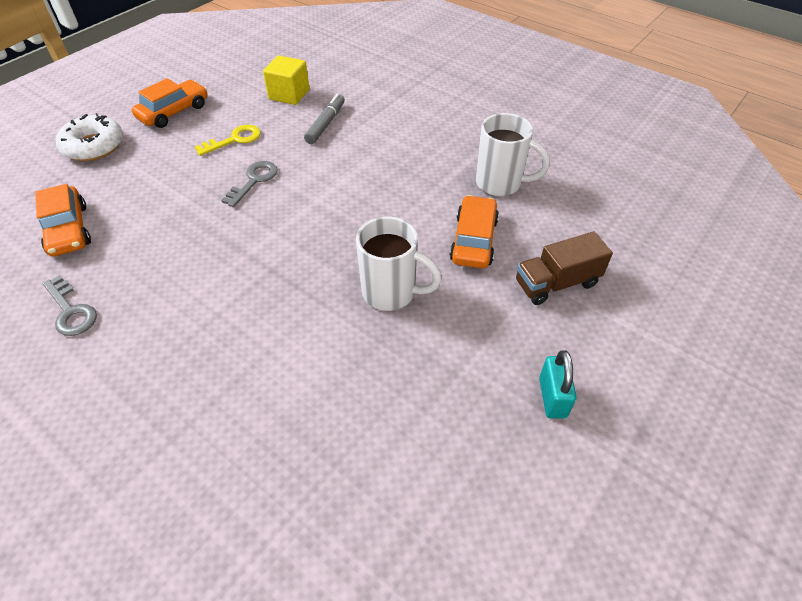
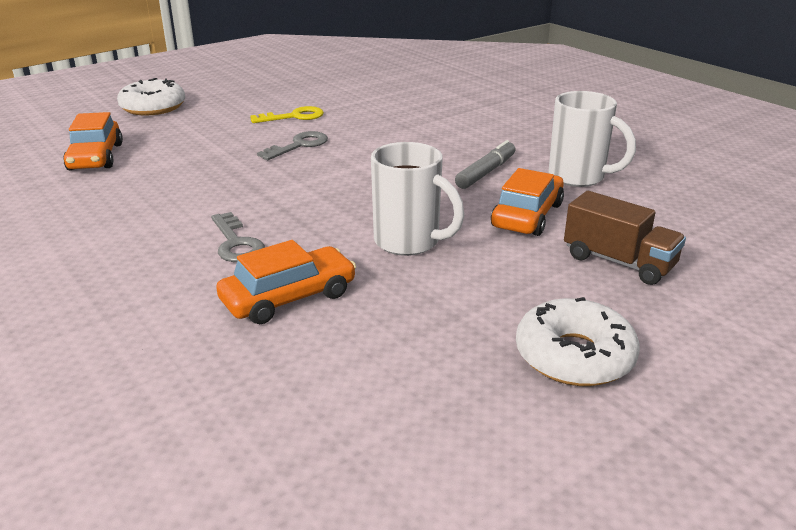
camera: 15 degrees right, 20 degrees down
(71, 311) = (64, 210): grey key -> grey key (236, 243)
(174, 112) = (243, 93): orange car -> orange car (289, 297)
(289, 94) = (367, 93): yellow cube -> none
(326, 124) = (396, 115): grey marker -> grey marker (486, 172)
(552, 397) = (574, 356): turquoise padlock -> white donut
(556, 283) = (618, 262): brown truck -> brown truck turned 135 degrees counterclockwise

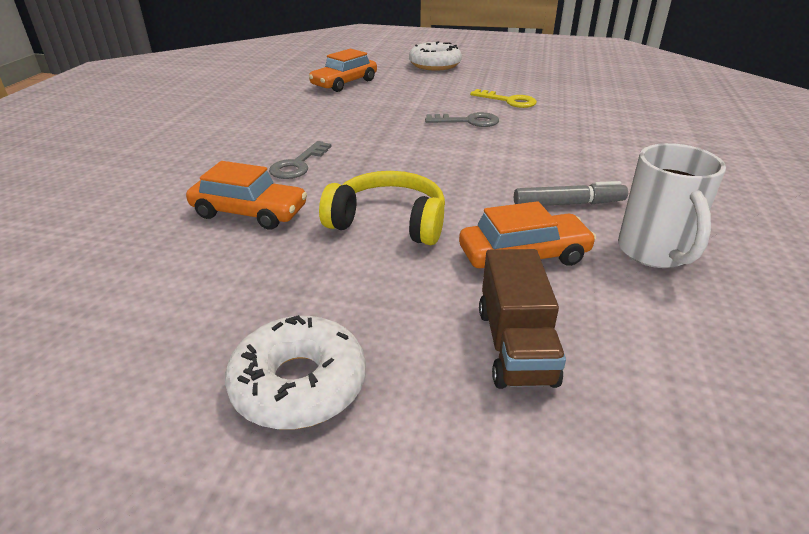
camera: 50 degrees right, 5 degrees up
(409, 242) = (389, 222): white mug -> yellow headphones

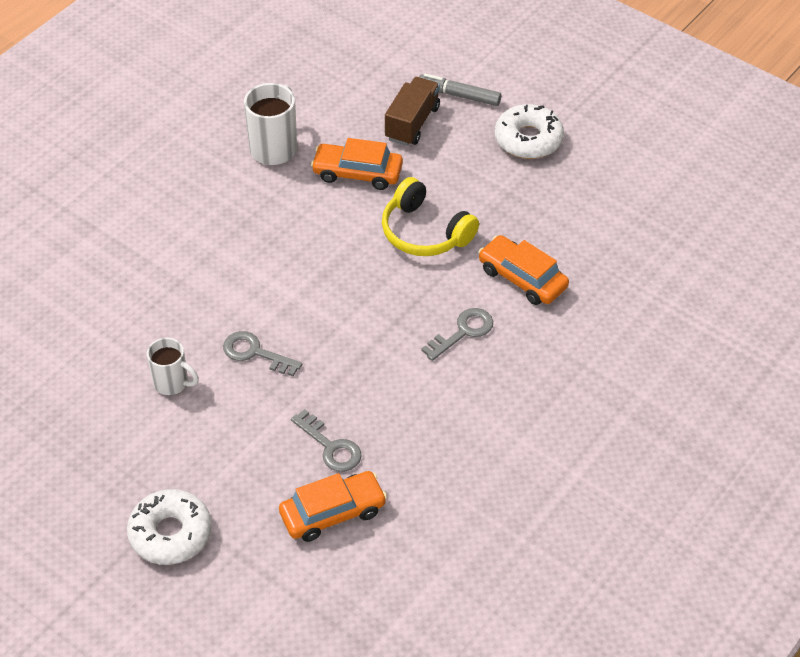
camera: 155 degrees left, 15 degrees up
(367, 100) = (331, 446): none -> grey key
(508, 101) = (172, 383): yellow key -> white mug
(568, 204) = (281, 206): grey marker -> grey marker (459, 95)

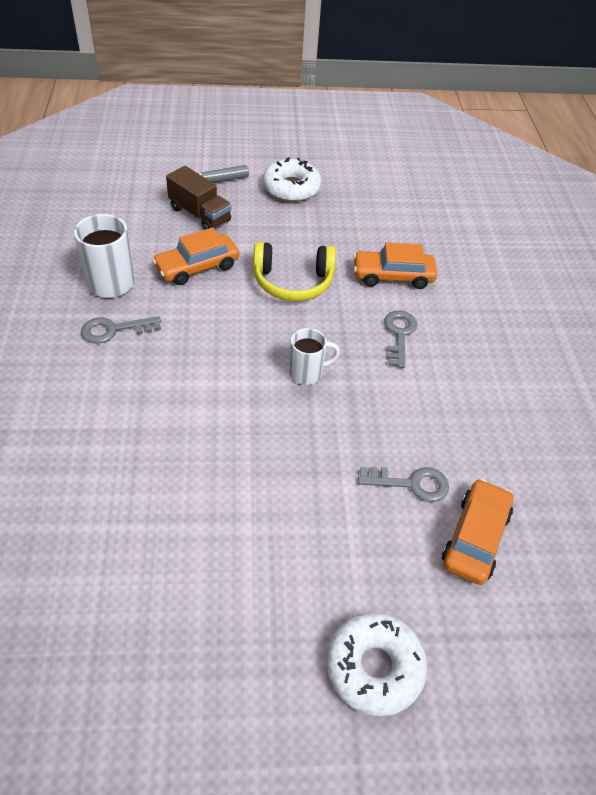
camera: 45 degrees left, 0 degrees up
(172, 383) = (225, 523): white mug -> white mug (307, 373)
(255, 353) = (268, 448): grey key -> grey key (114, 330)
(412, 123) = (200, 214): brown truck -> brown truck turned 150 degrees clockwise

